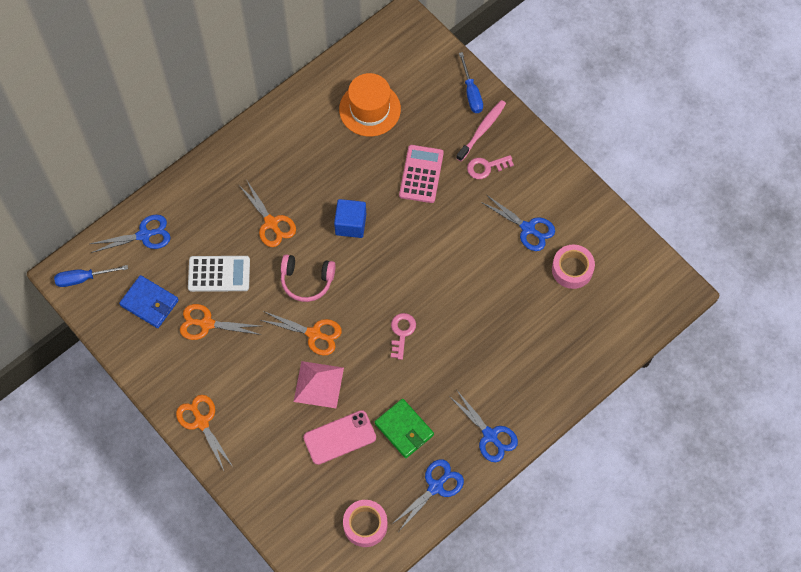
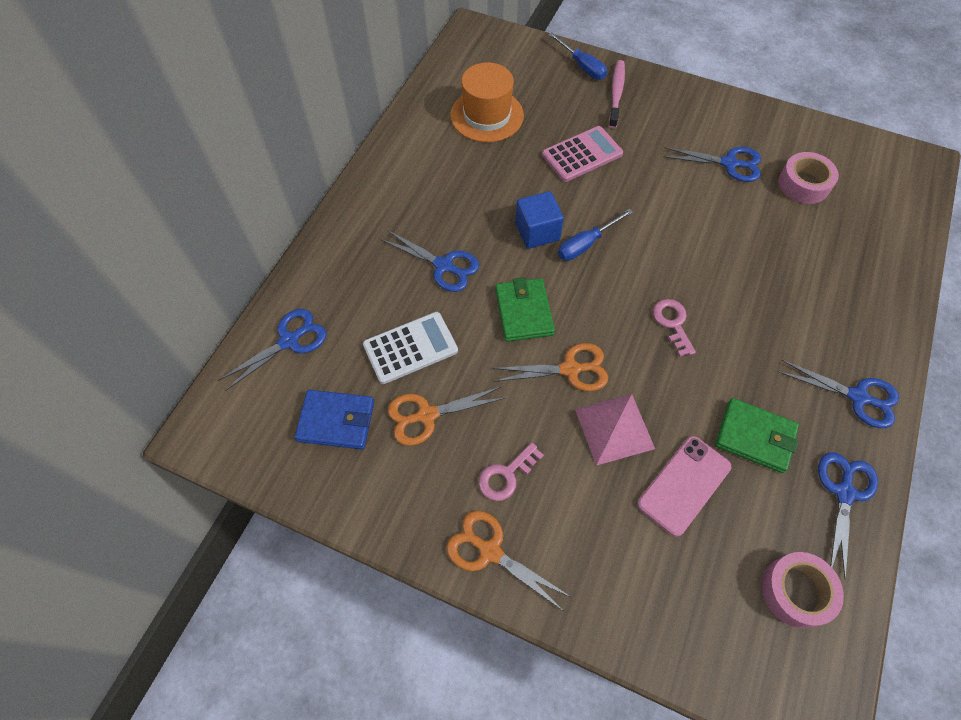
camera: 25 degrees left, 5 degrees down
(83, 278) = (229, 428): blue screwdriver -> blue screwdriver (586, 244)
(271, 223) = (443, 266): orange scissors -> blue scissors
(306, 281) = (524, 312): pink headphones -> green wallet
(421, 174) = (582, 154): pink calculator -> pink calculator turned 75 degrees clockwise
(486, 167) = (644, 124): pink key -> pink key (506, 475)

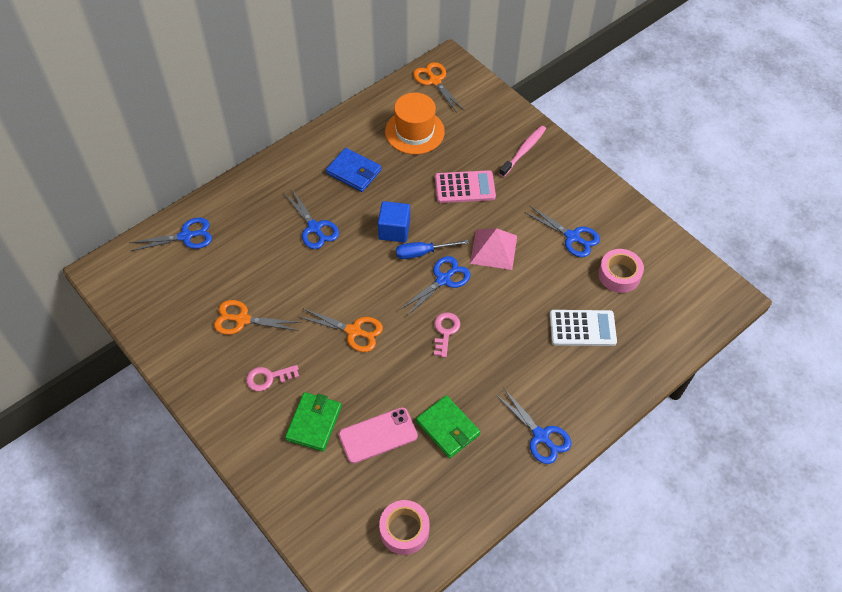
camera: 25 degrees right, 5 degrees down
(336, 421) = (185, 299): blue wallet -> blue wallet (354, 172)
(410, 348) = (259, 273): white calculator -> white calculator (582, 328)
(490, 551) = (229, 417): orange scissors -> orange scissors (435, 81)
(524, 312) = (348, 281): green wallet -> green wallet (314, 423)
(582, 66) = (512, 120): blue screwdriver -> none
(614, 428) = (357, 381): pink pyramid -> pink pyramid (493, 249)
(844, 493) = (483, 489): blue scissors -> blue scissors (443, 280)

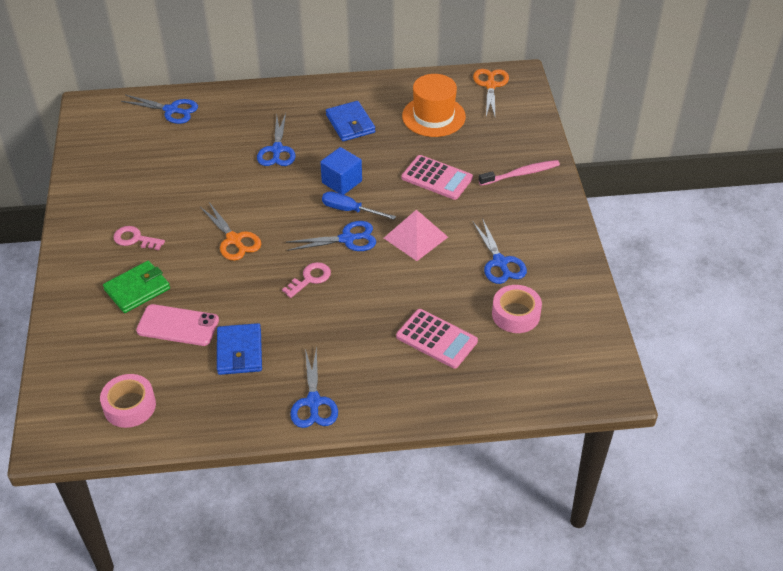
camera: 35 degrees right, 10 degrees down
(242, 319) = (156, 188): orange scissors -> none
(447, 428) = (239, 351): green wallet -> blue wallet
(582, 328) = (436, 339): white calculator -> pink calculator

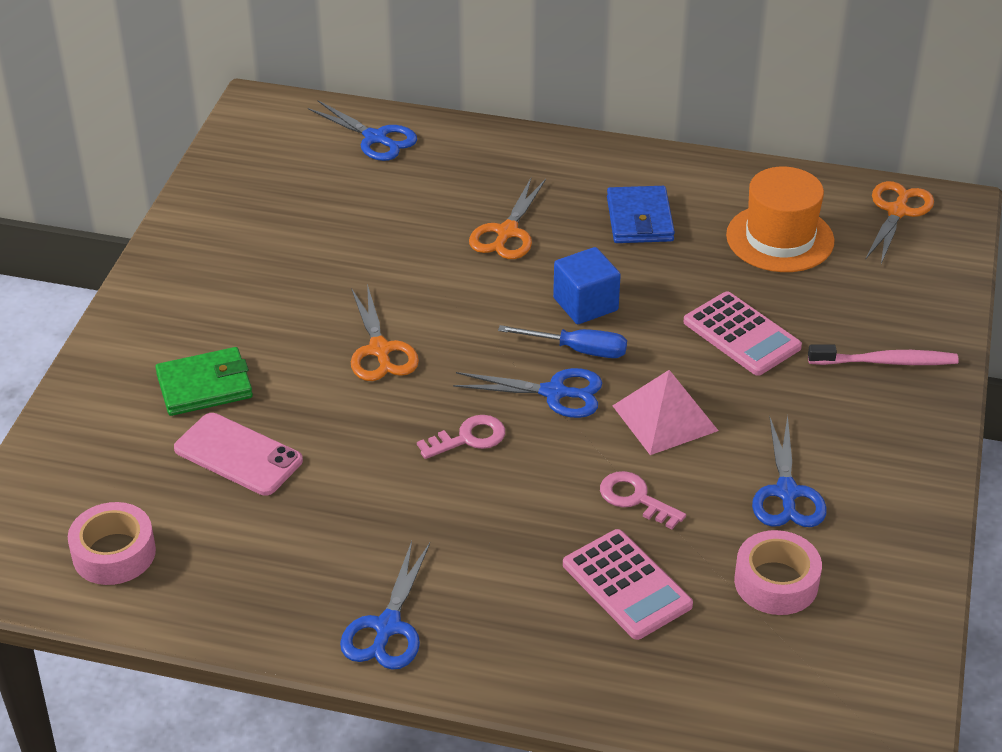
camera: 20 degrees right, 5 degrees down
(135, 239) = (235, 312): pink key -> pink key (635, 498)
(239, 351) = (311, 518): blue wallet -> none
(277, 150) = (507, 232): blue scissors -> orange scissors
(349, 210) = (578, 350): blue screwdriver -> blue screwdriver turned 150 degrees clockwise

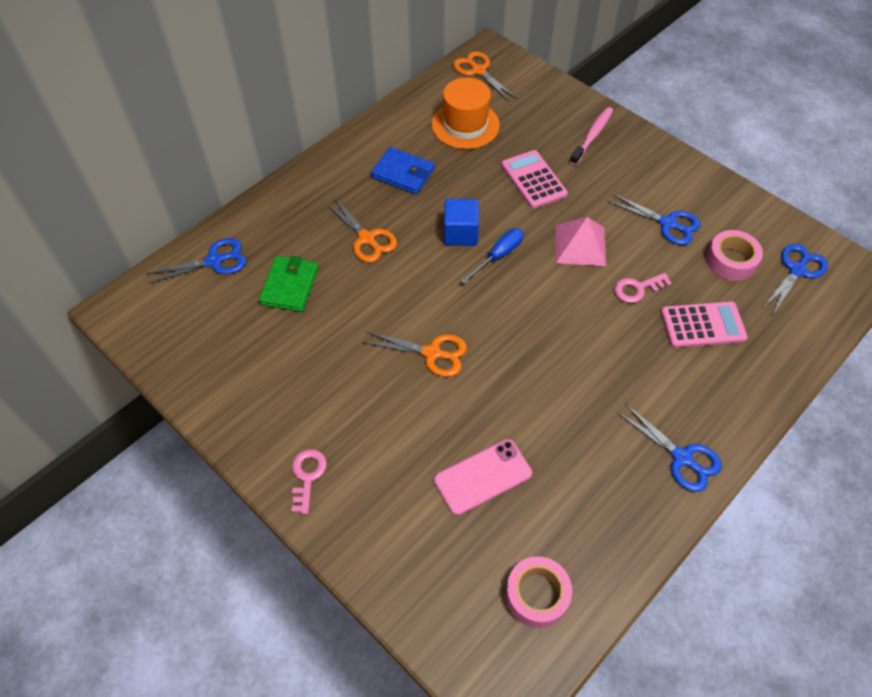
camera: 60 degrees left, 15 degrees up
(204, 386) = (401, 469): green wallet -> green wallet (290, 286)
(469, 438) = (542, 343): pink key -> pink key (307, 476)
(554, 393) = (528, 284): blue scissors -> blue scissors (797, 270)
(741, 335) = (533, 180): pink calculator -> pink calculator turned 105 degrees counterclockwise

